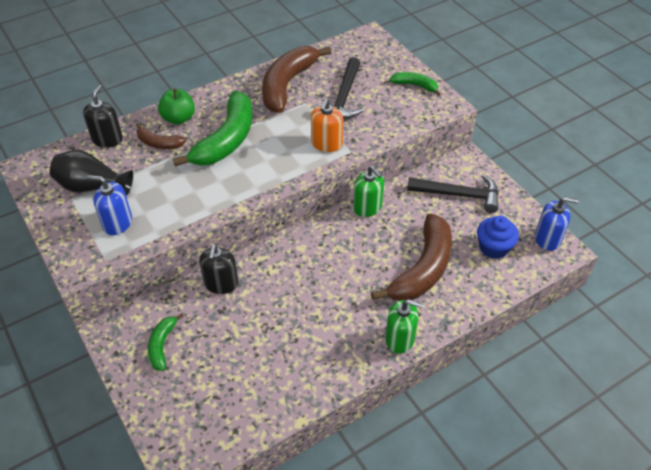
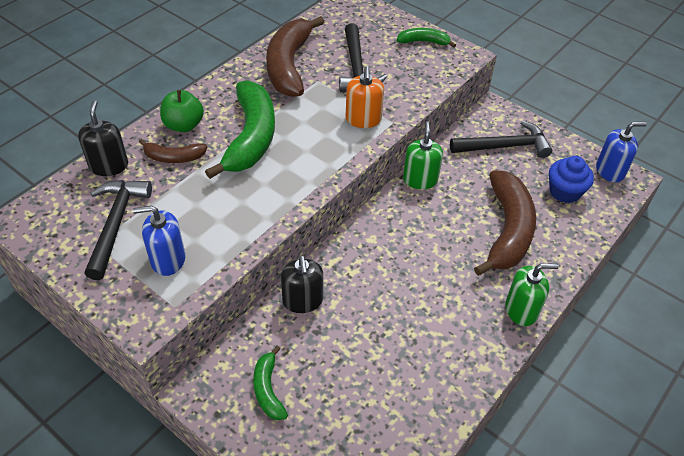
camera: 20 degrees left, 0 degrees up
(92, 186) = (116, 224): black vase -> black hammer
(367, 207) = (420, 180): green soap dispenser -> green soap dispenser turned 120 degrees counterclockwise

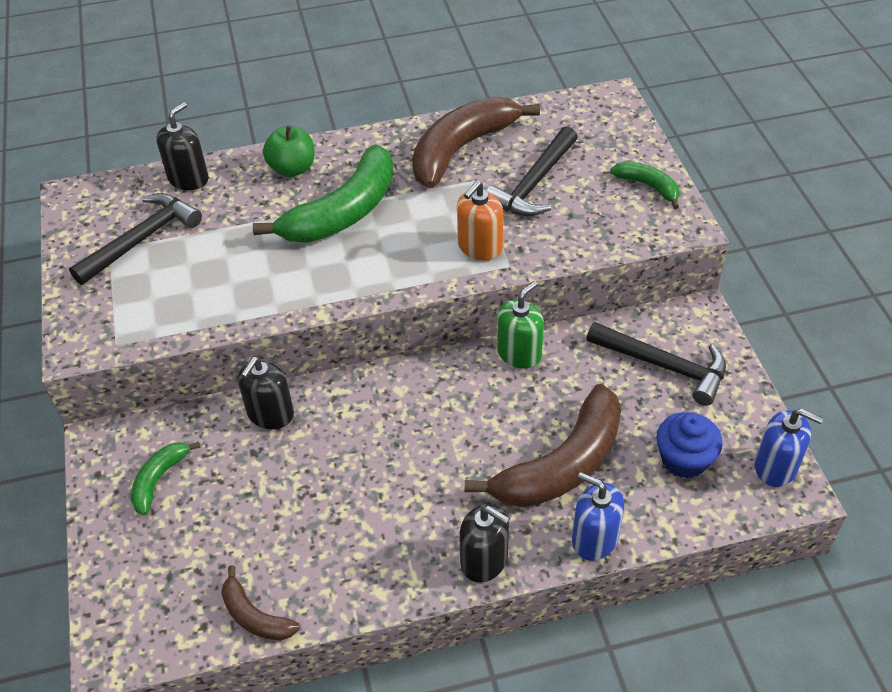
camera: 40 degrees right, 0 degrees up
(168, 259) = (152, 297): blue soap dispenser -> blue soap dispenser (594, 539)
(174, 157) = (252, 198): brown banana -> brown banana (255, 616)
(521, 310) = (484, 560): green soap dispenser -> black soap dispenser

